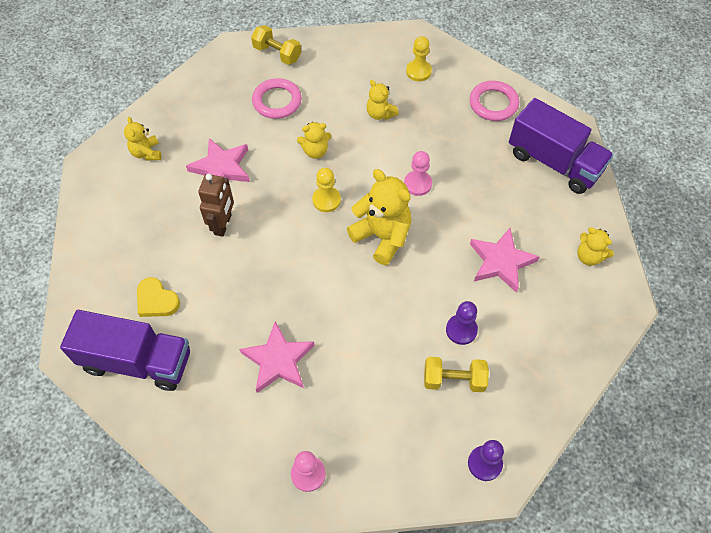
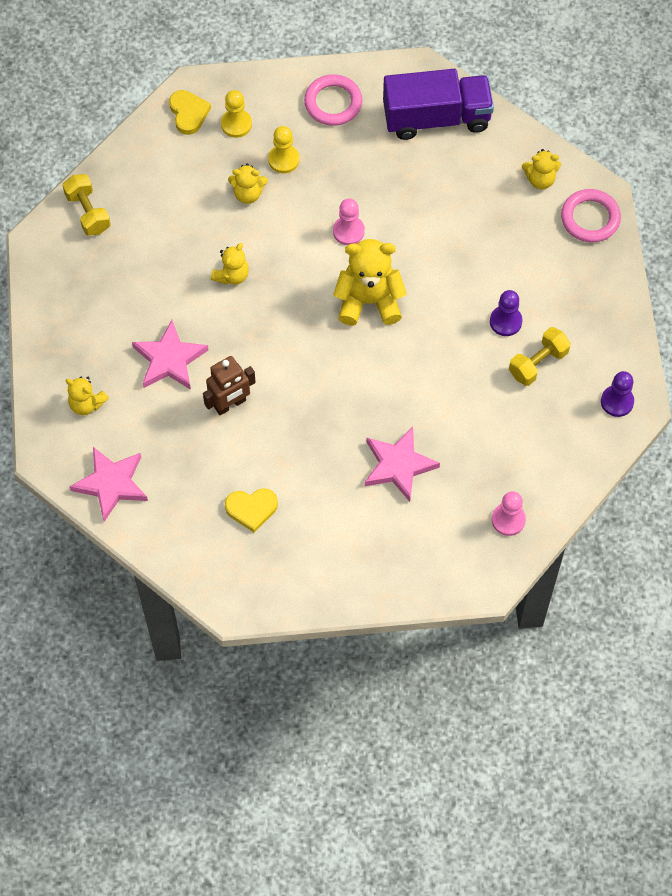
camera: 45 degrees left, 5 degrees up
(137, 361) = (293, 564): purple truck -> none
(223, 224) = (230, 404): brown robot -> brown robot turned 90 degrees clockwise
(277, 54) = (88, 212): yellow dumbbell -> yellow dumbbell turned 75 degrees clockwise
(277, 101) = (144, 258): pink ring -> pink ring (590, 218)
(326, 200) = (290, 310): yellow pawn -> yellow pawn (283, 160)
(397, 45) = (188, 113): none -> yellow heart
(501, 262) = (480, 241): pink star -> pink star (111, 484)

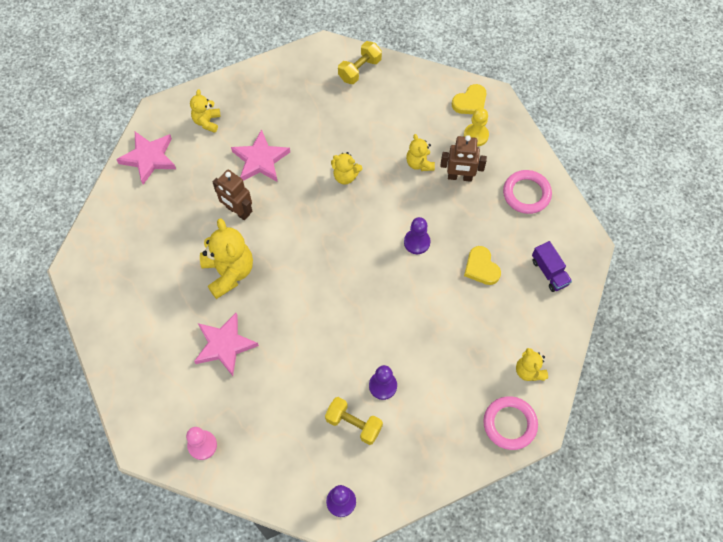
camera: 70 degrees right, 0 degrees up
(251, 509) = (156, 254): yellow heart -> yellow heart (481, 267)
(283, 160) = (460, 177): yellow pawn -> brown robot
(348, 231) = (417, 242): pink pawn -> purple pawn
(369, 301) = (361, 277): yellow teddy bear -> yellow teddy bear (229, 272)
(436, 118) = (549, 272): purple truck -> purple truck, size x0.50

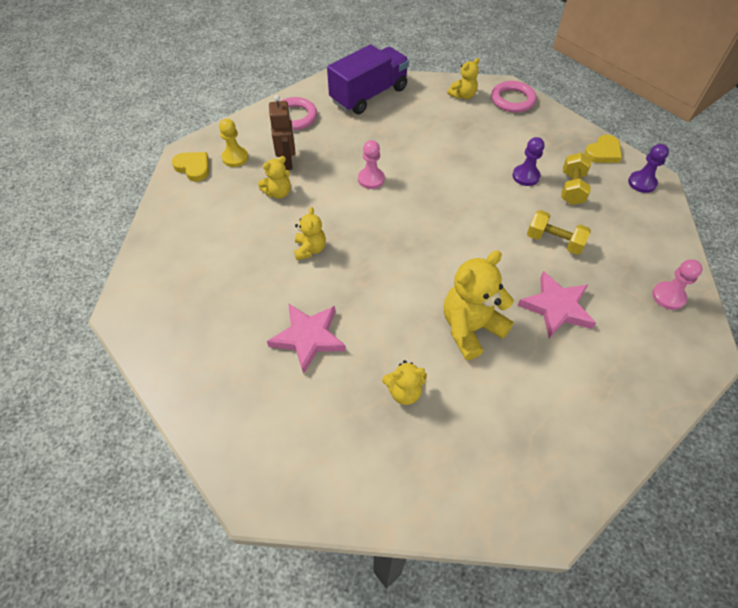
camera: 105 degrees left, 10 degrees down
(149, 158) = (339, 481): pink star -> none
(207, 121) = (260, 420): yellow teddy bear -> yellow teddy bear (404, 392)
(237, 211) = (388, 342): brown robot -> none
(360, 69) = (155, 268): yellow dumbbell -> yellow dumbbell (554, 241)
(417, 242) = (371, 179): purple pawn -> pink pawn
(481, 267) = (381, 134): yellow heart -> yellow heart (603, 152)
(549, 272) = (369, 95): purple truck -> purple truck, size x2.00

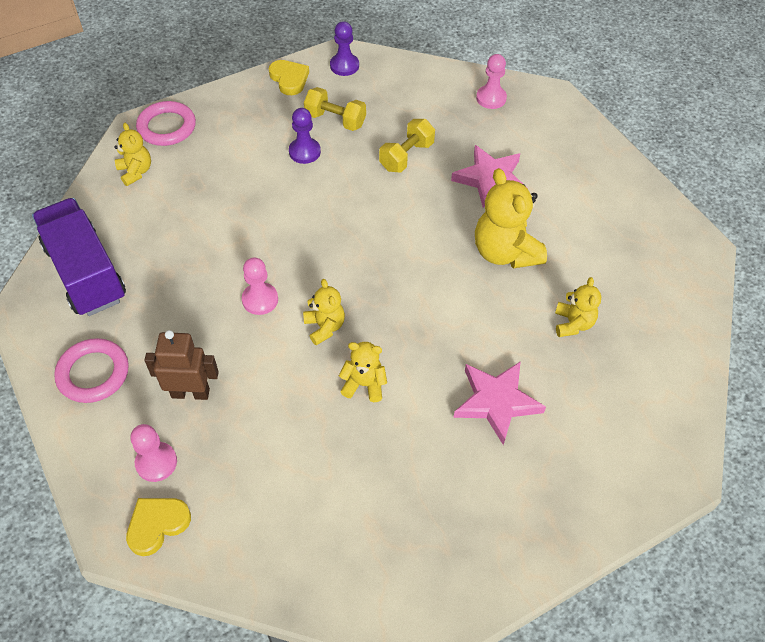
camera: 80 degrees left, 0 degrees up
(235, 158) = (156, 462): yellow pawn -> pink pawn
(278, 193) = (251, 411): yellow teddy bear -> yellow teddy bear (324, 327)

